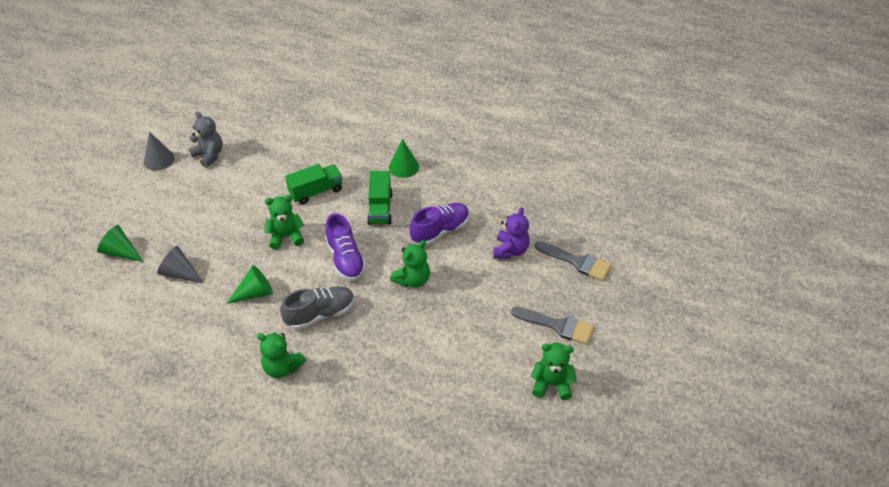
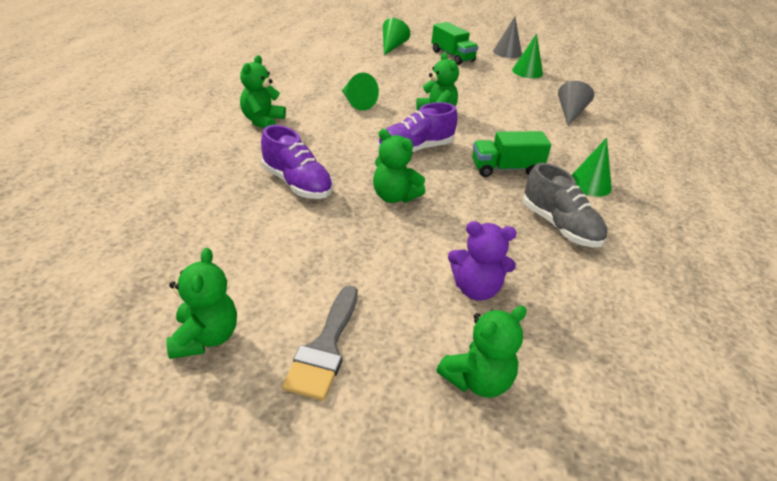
camera: 80 degrees right, 10 degrees down
(180, 273) = (374, 69): grey cone -> grey cone (570, 113)
(209, 155) = (527, 71): grey teddy bear -> green cone
(316, 191) = (510, 127): green truck -> green truck (452, 56)
(320, 314) = (332, 137): grey shoe -> grey shoe (559, 226)
(440, 231) = (487, 217): purple shoe -> purple shoe (297, 184)
(577, 262) = (477, 380): grey brush -> green teddy bear

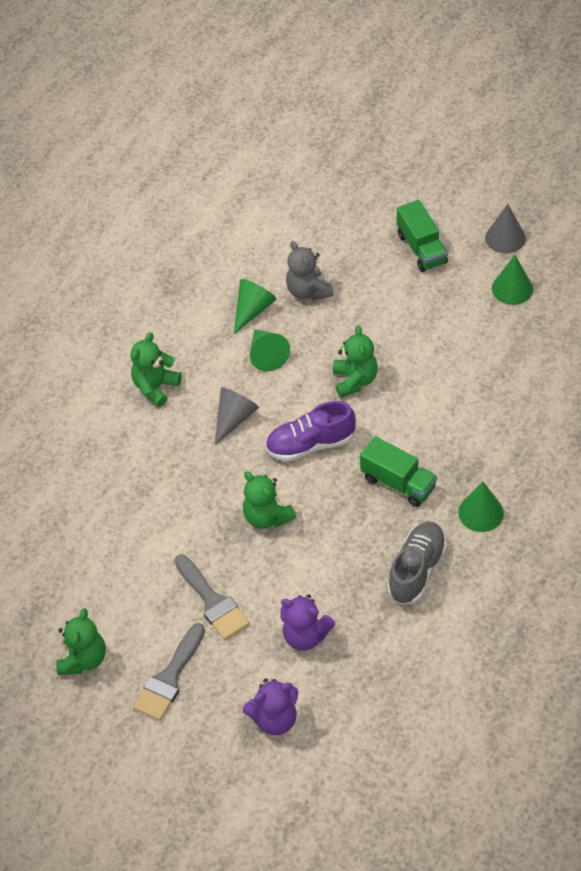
camera: 20 degrees right, 15 degrees up
(297, 184) = (177, 492): purple shoe -> none
(359, 266) = (213, 601): none -> grey brush
(378, 73) = (308, 291): none -> grey teddy bear
(392, 46) = (345, 224): green cone -> green cone (253, 310)
(477, 380) = (275, 719): green teddy bear -> purple teddy bear
(506, 169) = (398, 483): green truck -> green truck turned 150 degrees counterclockwise
(559, 226) = (417, 570): grey shoe -> grey shoe turned 135 degrees counterclockwise
(570, 113) = (525, 384): grey cone -> grey cone (234, 418)

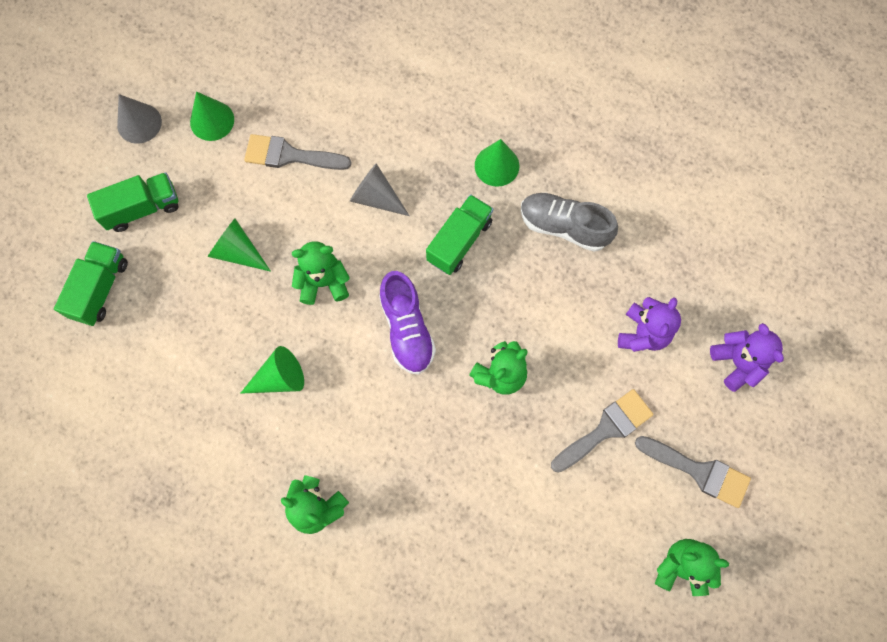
camera: 95 degrees left, 20 degrees up
(234, 418) = (367, 412): grey cone -> grey cone (376, 197)
(253, 310) = (210, 395): green cone -> green cone (238, 252)
(308, 291) = (189, 332): grey teddy bear -> none
(346, 229) = (100, 289): none -> green truck
(480, 348) = (289, 155): none -> grey brush

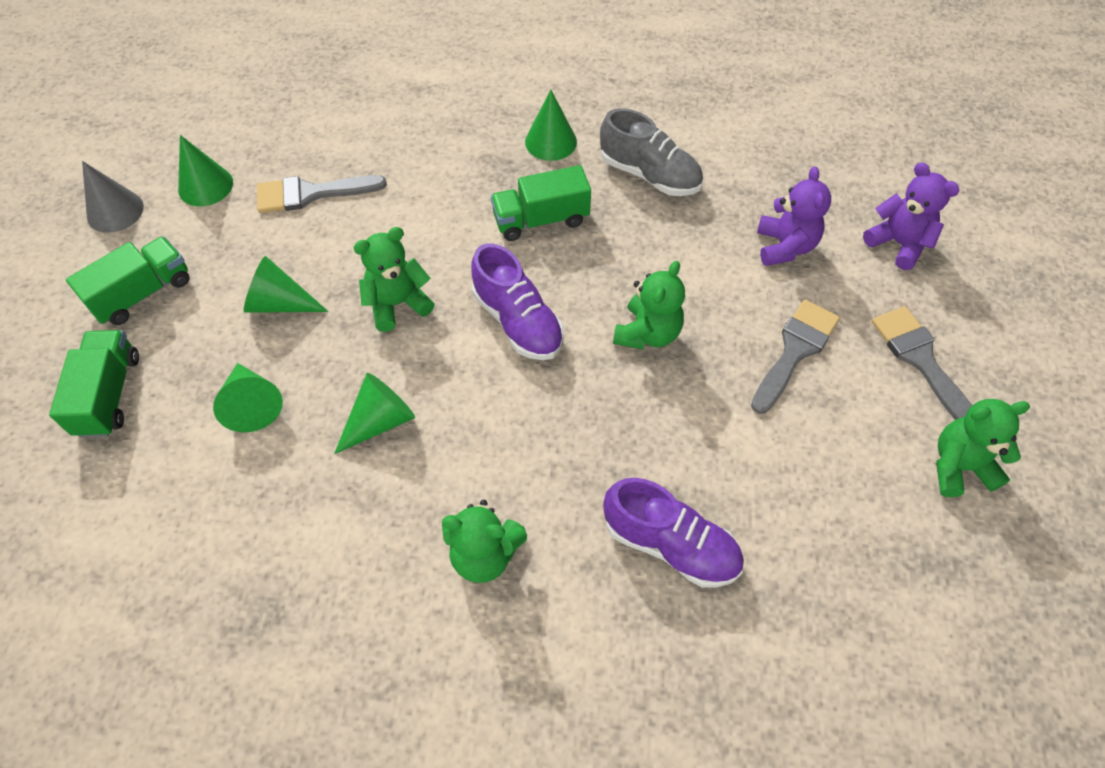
camera: 20 degrees left, 15 degrees down
(195, 332) = (252, 404): none -> green cone
(376, 197) = (428, 205): grey cone -> none
(445, 548) = (670, 545): none -> purple shoe
(459, 241) = (541, 219): green truck -> green truck turned 120 degrees counterclockwise
(564, 226) = (649, 175): grey shoe -> grey shoe turned 150 degrees counterclockwise
(699, 471) = (920, 360): grey brush -> grey brush turned 120 degrees counterclockwise

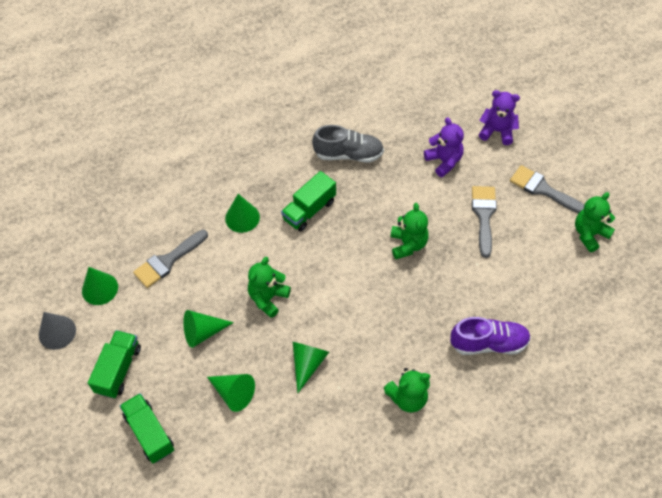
camera: 30 degrees left, 0 degrees up
(518, 321) = (338, 273): purple shoe -> none
(551, 141) = (281, 160): green cone -> green cone (242, 217)

